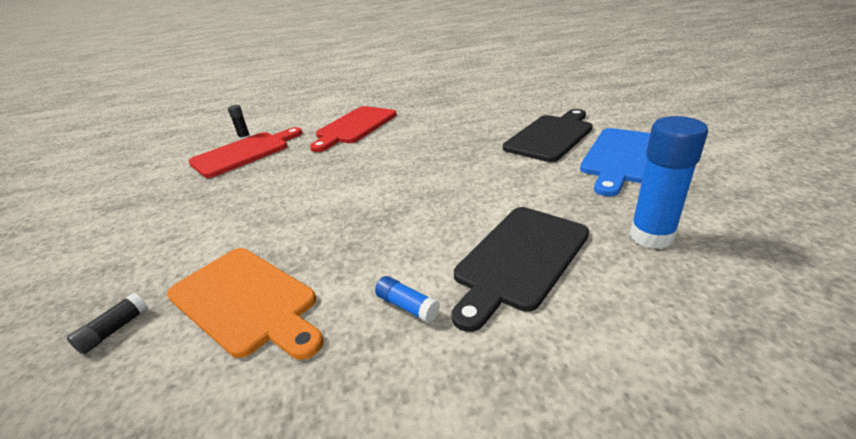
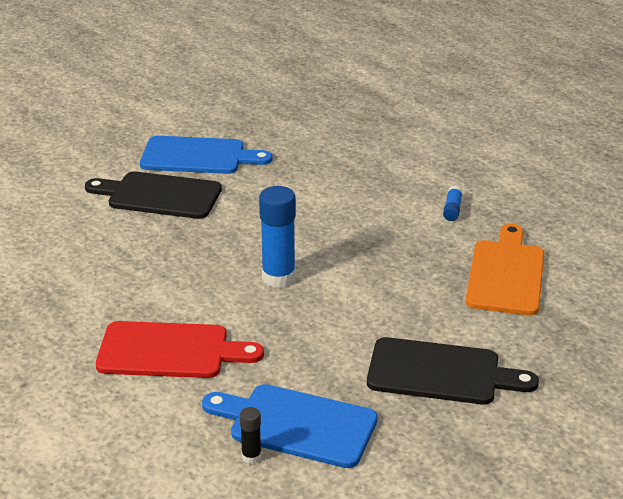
camera: 120 degrees left, 0 degrees up
(114, 330) = (580, 319): black glue stick -> none
(244, 153) = (296, 425): red cutting board -> blue cutting board
(519, 259) = (376, 181): black cutting board -> black cutting board (440, 373)
(651, 236) = (318, 141): blue glue stick -> blue glue stick (278, 278)

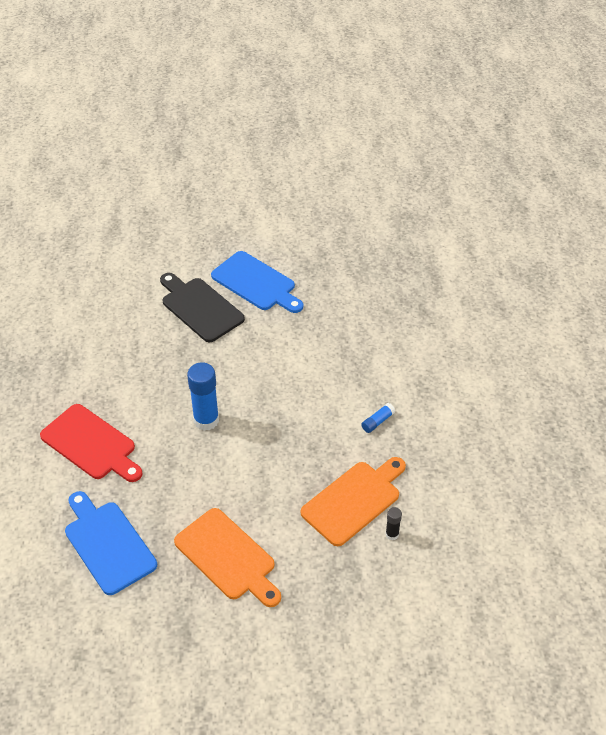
camera: 35 degrees right, 15 degrees up
(251, 456) = (63, 551): black glue stick -> black glue stick (392, 534)
(440, 373) = (228, 557): black cutting board -> orange cutting board

